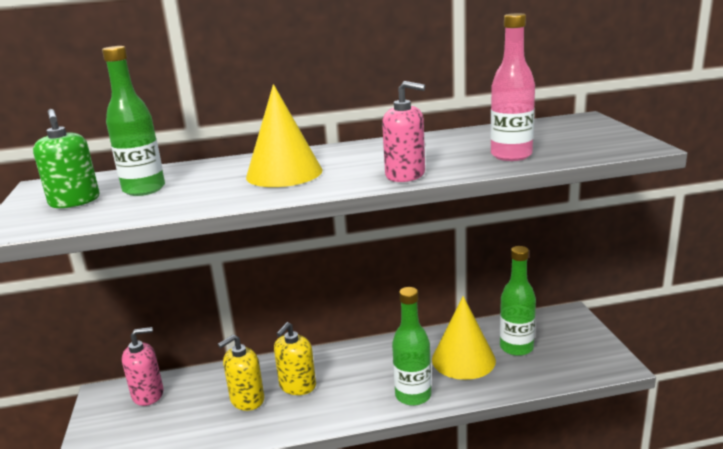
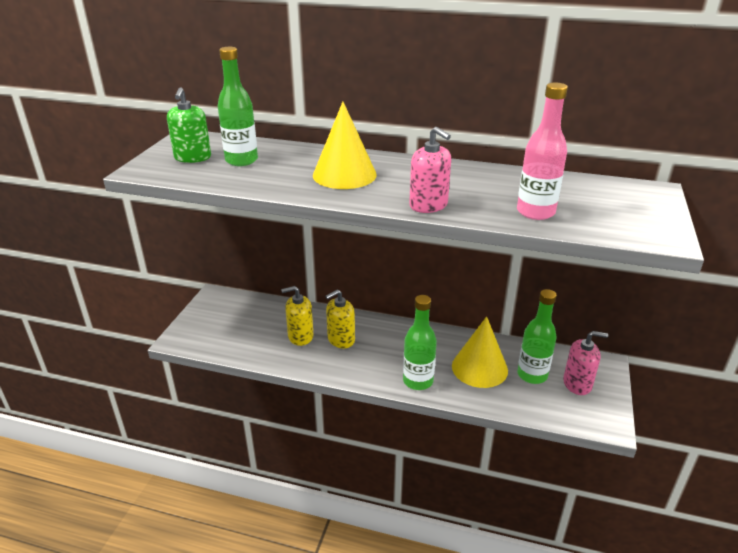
camera: 25 degrees right, 10 degrees up
(148, 394) = (241, 307): pink soap dispenser -> pink soap dispenser (577, 384)

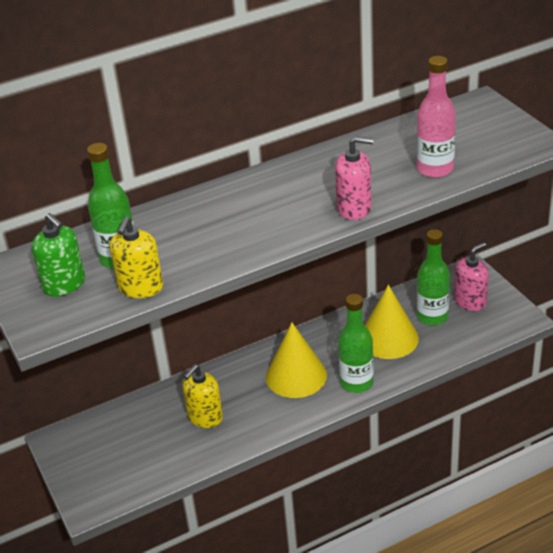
camera: 40 degrees left, 5 degrees up
(341, 339) = (245, 394): yellow soap dispenser -> yellow soap dispenser (140, 287)
(344, 175) = (240, 219): yellow cone -> yellow cone (296, 376)

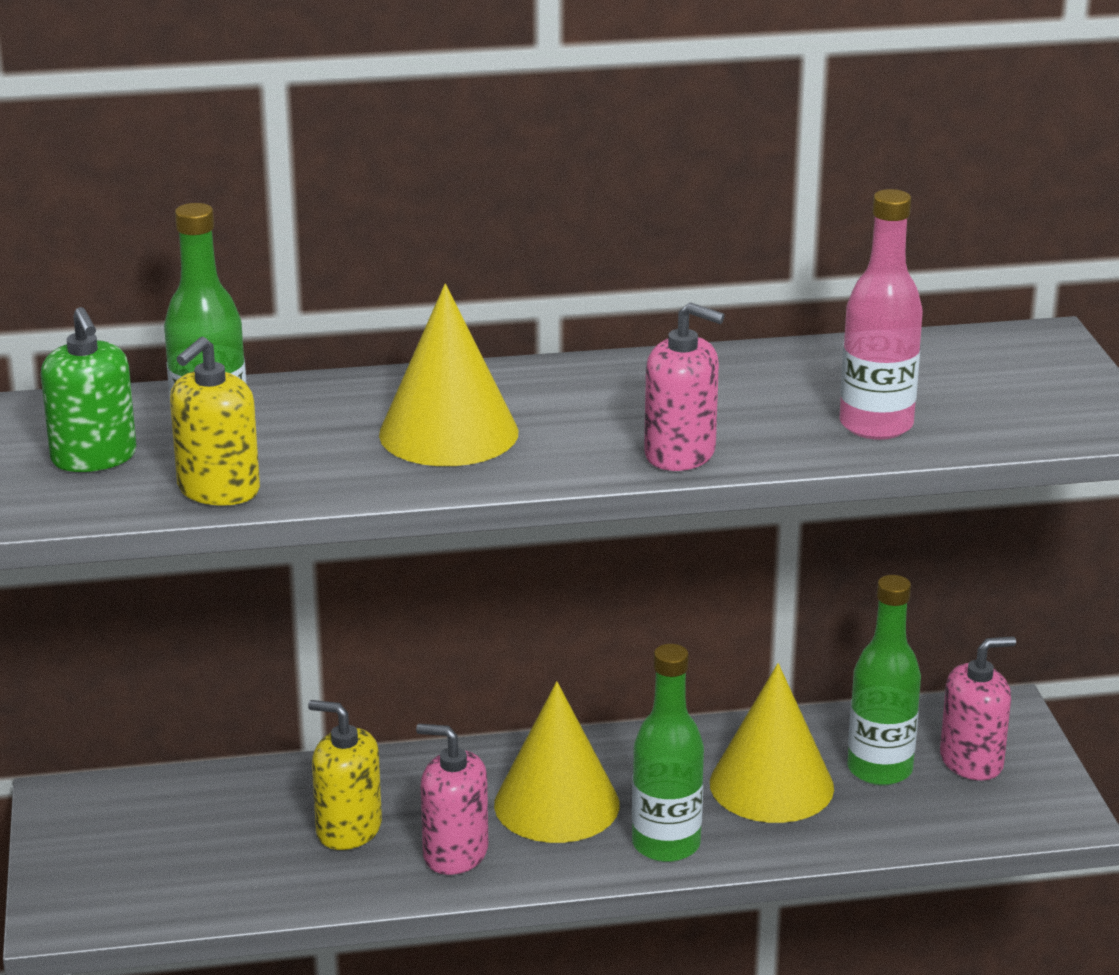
camera: 15 degrees right, 10 degrees down
(205, 417) = (348, 829): yellow soap dispenser -> yellow soap dispenser turned 60 degrees clockwise
(235, 224) = (448, 433): none -> yellow cone
(262, 415) = (455, 853): none -> pink soap dispenser

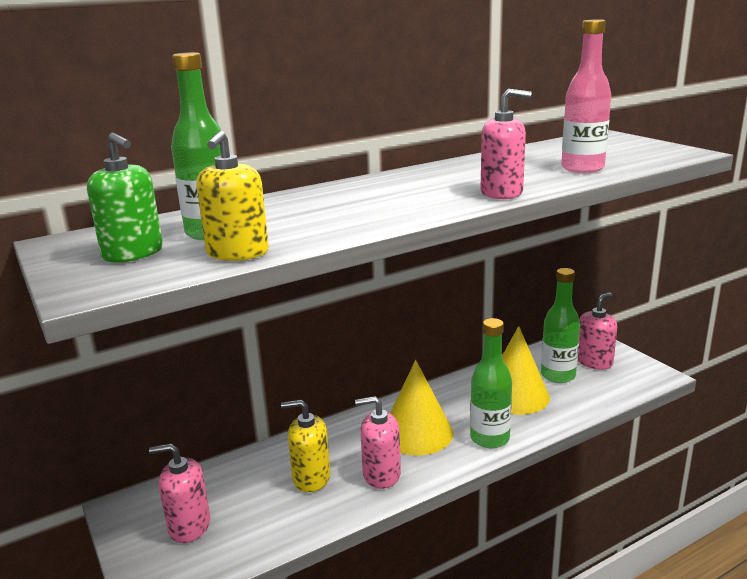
camera: 20 degrees left, 5 degrees down
(142, 849) = (189, 526): none -> pink soap dispenser
(448, 433) = (359, 206): yellow cone -> none

